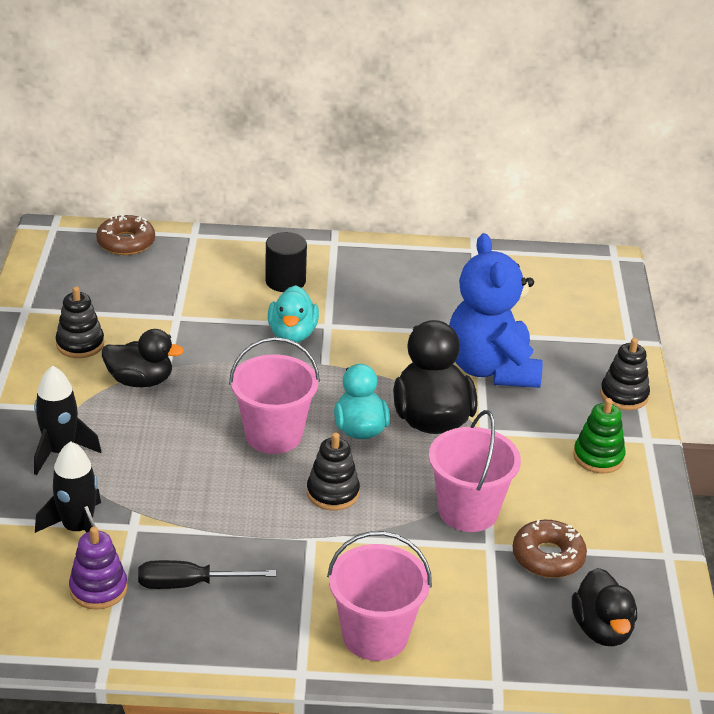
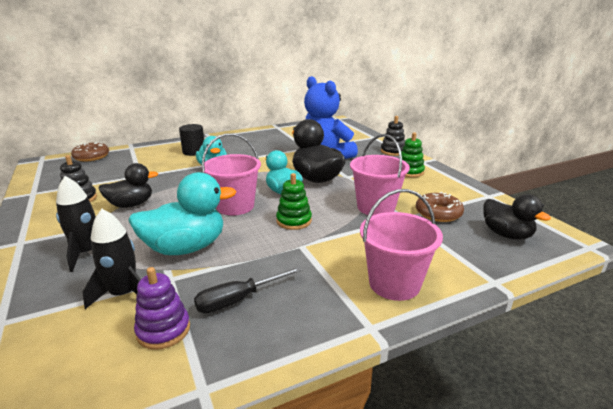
camera: 25 degrees left, 10 degrees down
(172, 487) = (186, 248): none -> turquoise duck
(333, 493) = (294, 221): black stacking toy -> green stacking toy

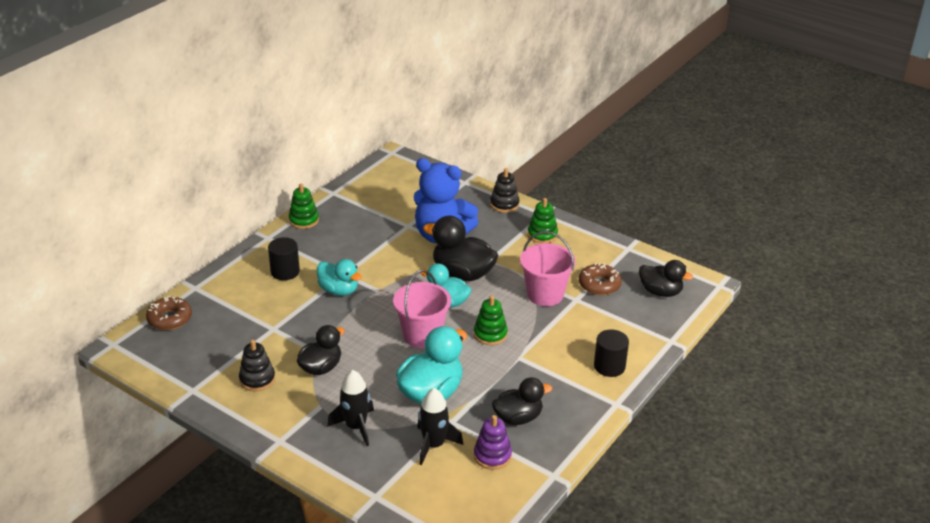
camera: 30 degrees left, 10 degrees up
(238, 300) = (518, 418): black screwdriver -> black duck
(242, 134) = (304, 220): none -> green stacking toy
(394, 284) = (609, 366): pink bucket -> black cylinder

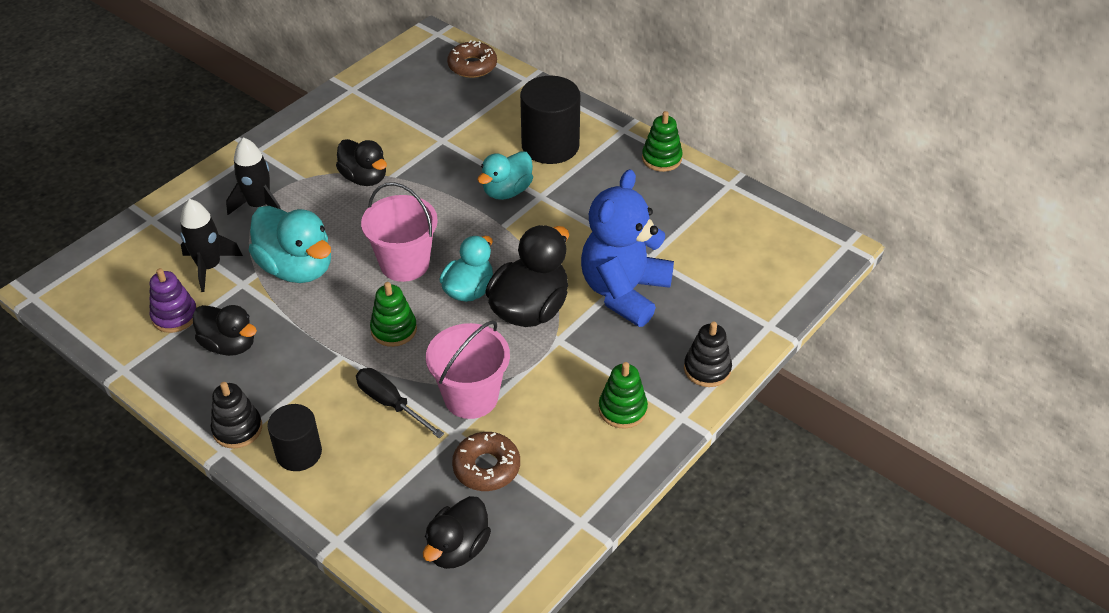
camera: 95 degrees right, 10 degrees up
(257, 379) = (357, 131): black stacking toy -> black stacking toy (237, 429)
(285, 271) = (550, 145): black cylinder -> black cylinder, size x1.60
(518, 418) = (229, 345): black duck -> black duck turned 45 degrees counterclockwise
(558, 329) = (391, 404): none -> black screwdriver

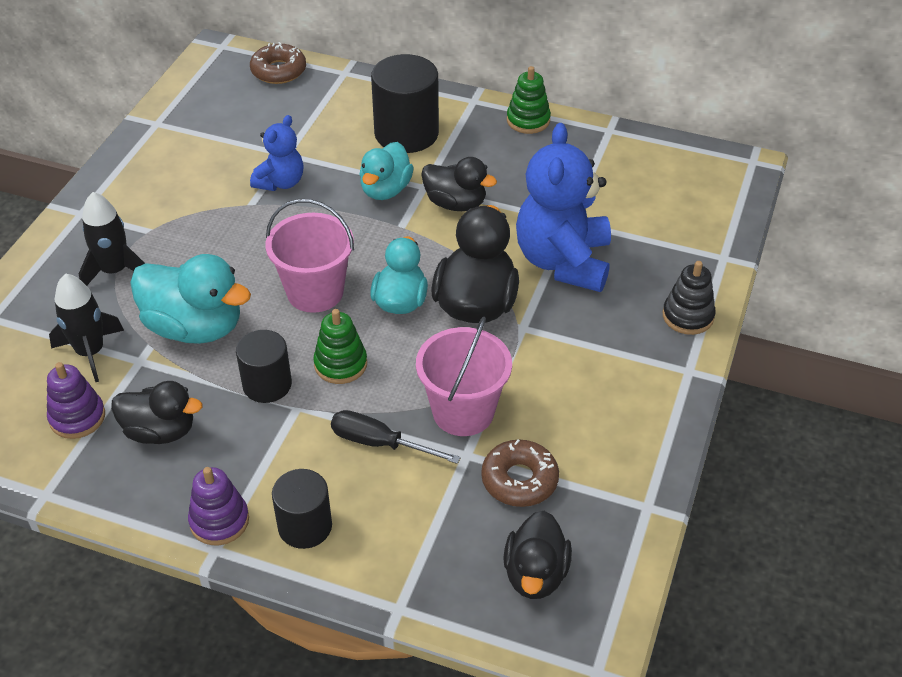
camera: 20 degrees left, 0 degrees up
(237, 429) = (219, 521): black stacking toy -> purple stacking toy
(328, 330) = (267, 384): none -> black cylinder
(364, 178) = (221, 213): black duck -> black duck (455, 203)
(425, 163) = (280, 182): none -> blue teddy bear
(622, 409) = (626, 380): green stacking toy -> none

